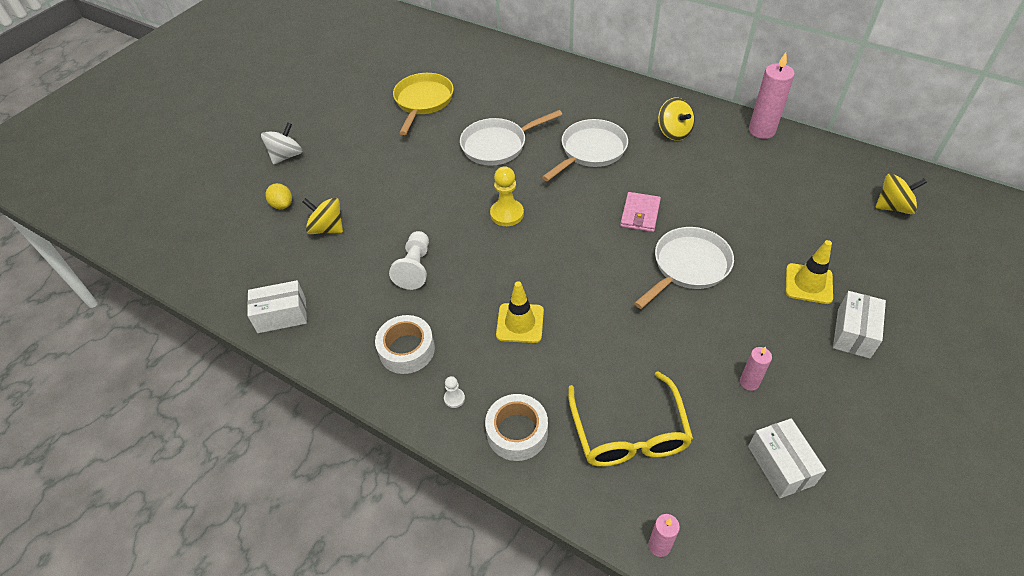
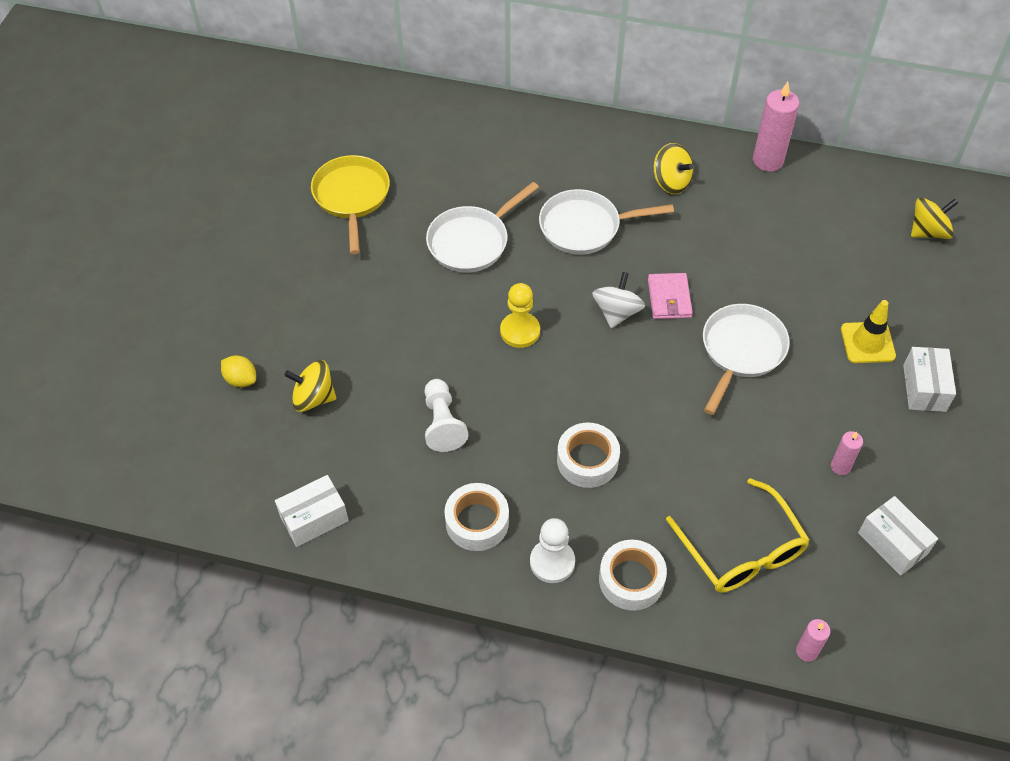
camera: 20 degrees left, 5 degrees up
(286, 156) = (211, 311): white spinning top -> white spinning top (617, 312)
(454, 398) = (552, 562): white pawn -> white pawn, size x1.96
(520, 323) = (587, 460): yellow traffic cone -> white tape
(590, 151) = (585, 227): white pan -> white pan turned 120 degrees counterclockwise

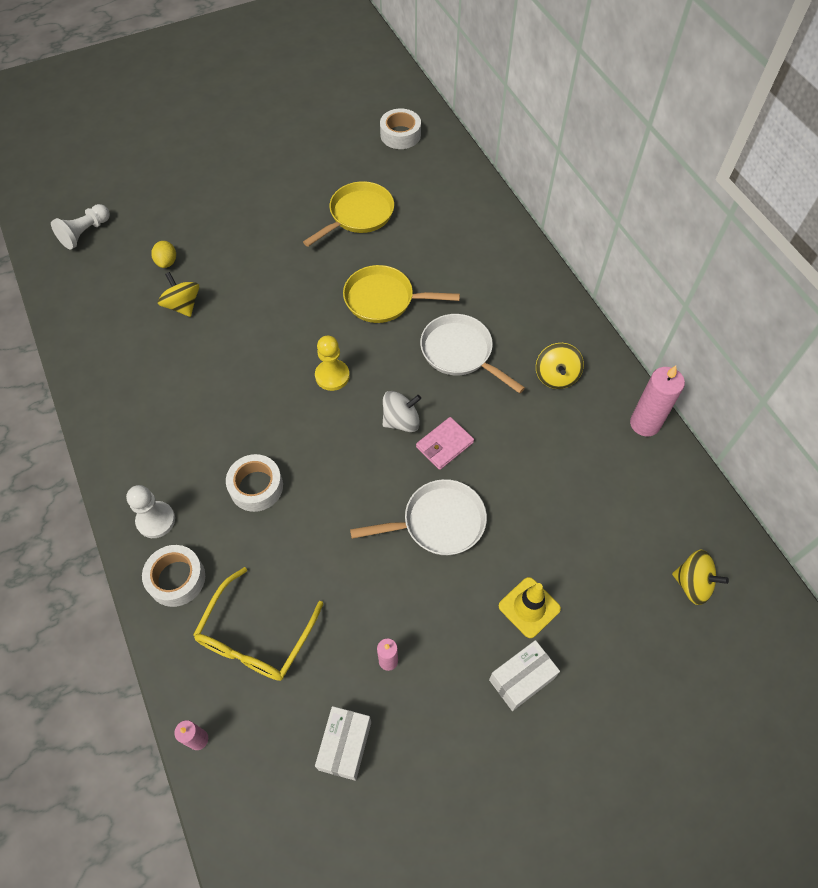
camera: 50 degrees right, 5 degrees up
(314, 518) = (93, 368): white box -> none
(442, 423) = (219, 384): white pawn -> white pawn (85, 233)
(472, 241) = (383, 299): white pan -> yellow pan
(477, 522) = (155, 455): white tape -> white tape (400, 135)

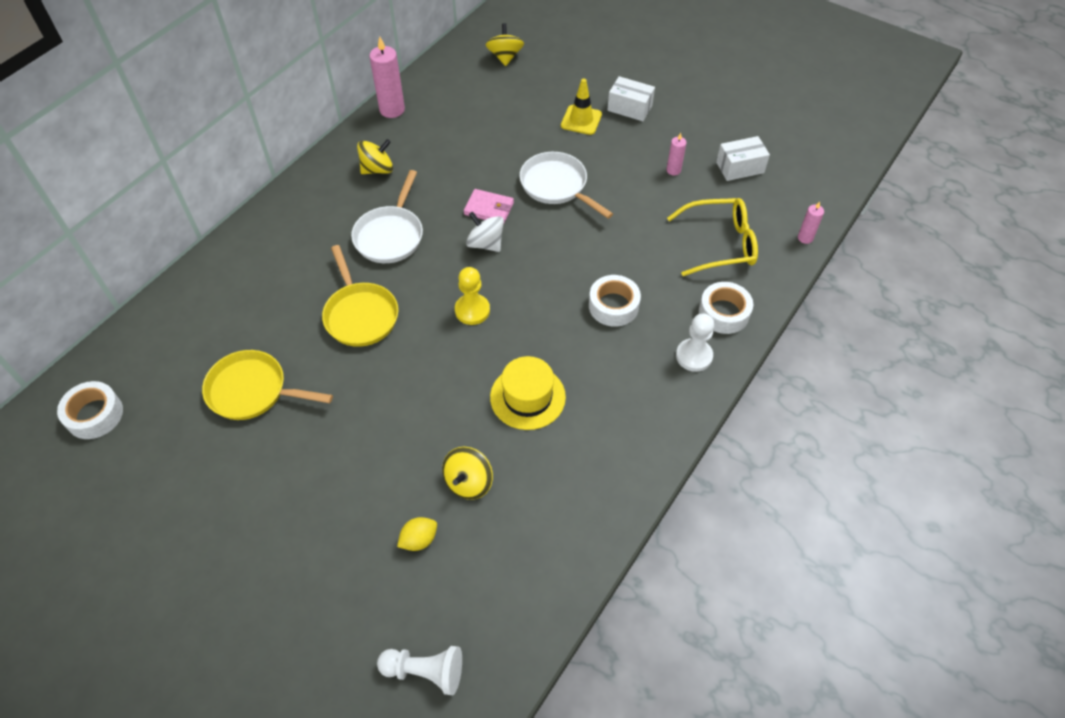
camera: 120 degrees left, 5 degrees down
(220, 374) = (527, 397): none -> yellow hat

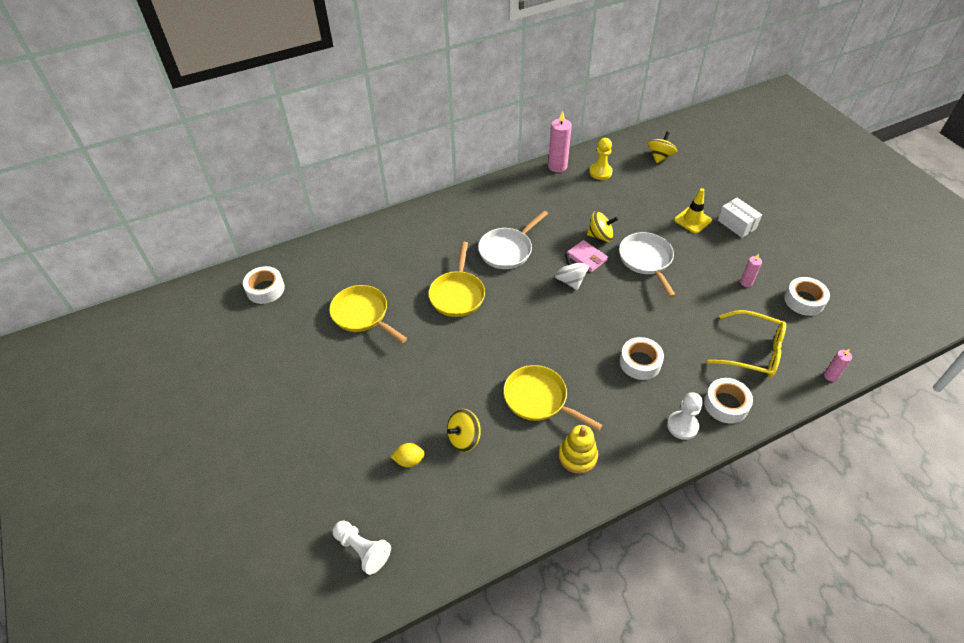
camera: 30 degrees right, 5 degrees down
(377, 169) = (524, 203): yellow spinning top -> yellow spinning top (600, 236)
(472, 310) = (534, 323): yellow pawn -> yellow pawn (600, 172)
(527, 397) = (539, 399): yellow hat -> yellow pan
(605, 441) = (577, 456): none -> yellow stacking toy
(740, 167) = (804, 300): white box -> white tape

